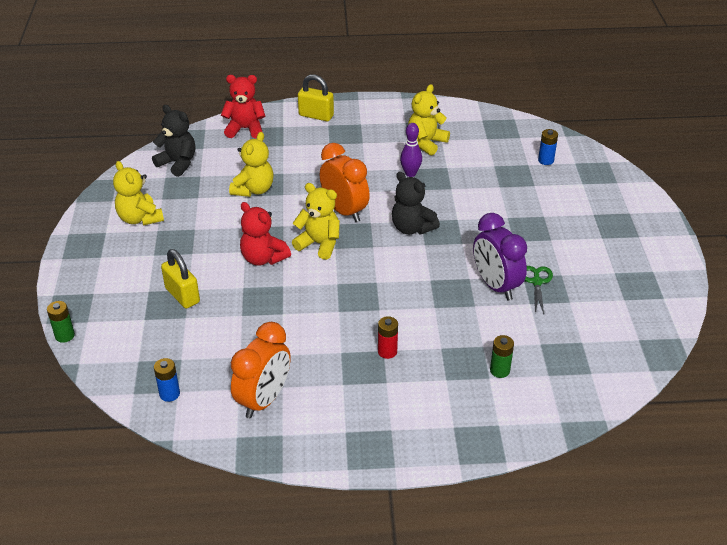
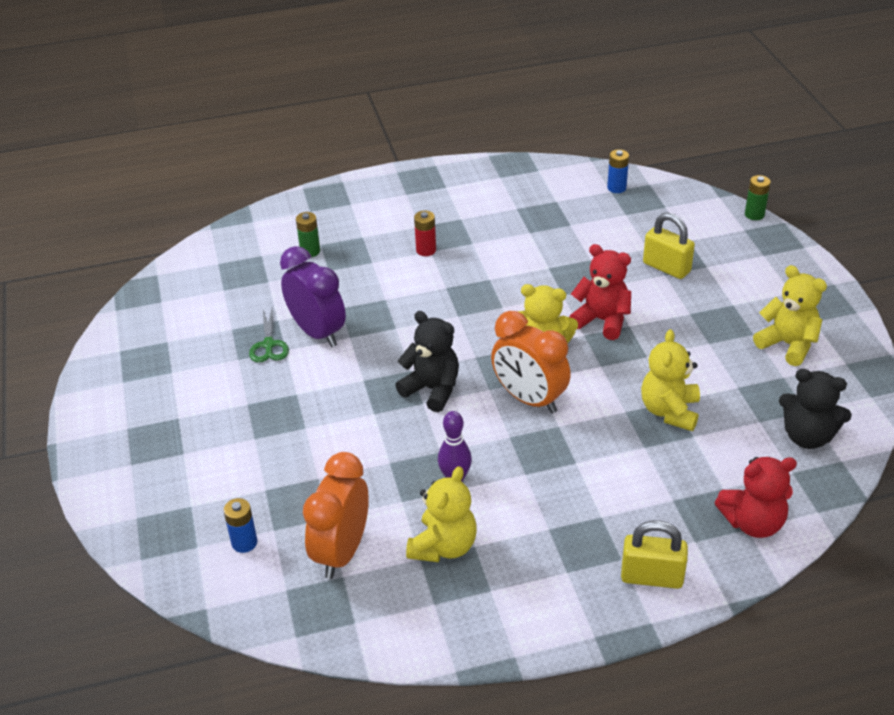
camera: 170 degrees right, 0 degrees up
(264, 400) = (528, 196): orange clock -> orange clock (342, 552)

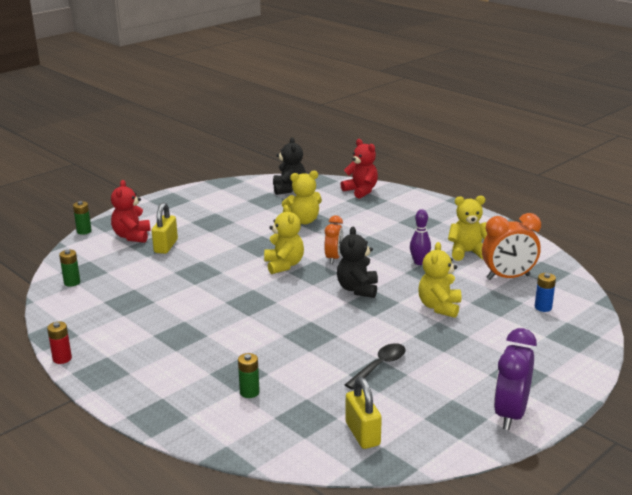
camera: 120 degrees left, 15 degrees down
(269, 345) = (379, 366): green scissors -> black spoon
(317, 332) = (346, 350): purple clock -> purple clock (510, 414)
(426, 250) = (208, 337): red battery -> red battery (62, 358)
(529, 399) = (333, 258): orange clock -> orange clock, size x0.64
(602, 320) = (239, 254): red teddy bear -> red teddy bear (132, 236)
(616, 188) = (72, 282): blue battery -> green battery
(651, 577) = (420, 204): yellow padlock -> yellow padlock (362, 434)
(788, 345) = (218, 203): yellow teddy bear -> yellow teddy bear (439, 307)

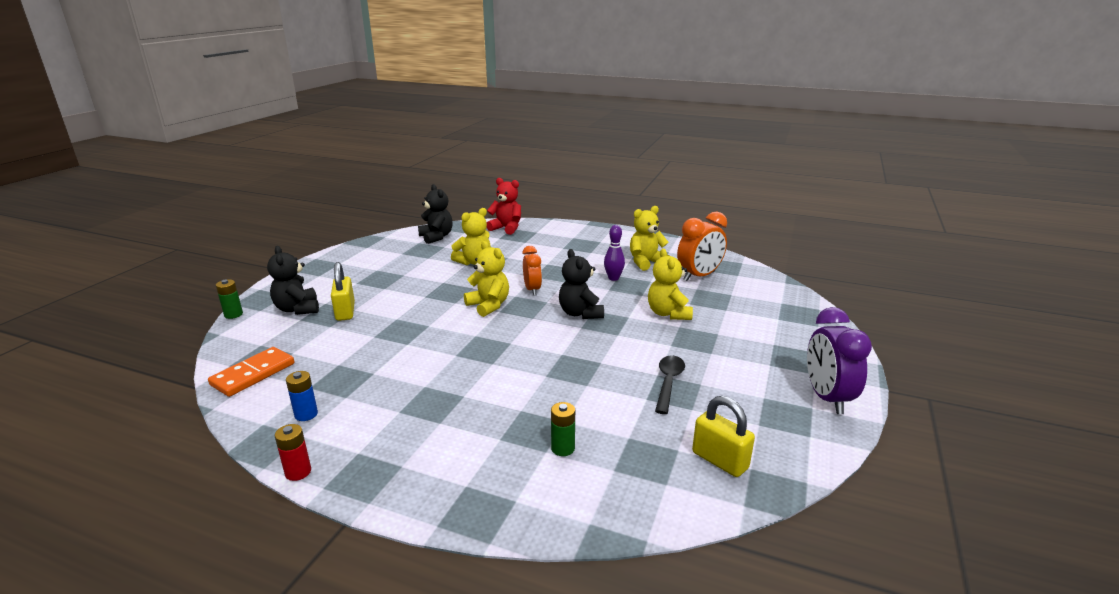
camera: 25 degrees left, 0 degrees up
(72, 282) = (253, 374): green battery -> orange domino
(132, 236) = (297, 309): red teddy bear -> black teddy bear
(543, 307) = (751, 295): blue battery -> blue battery (306, 414)

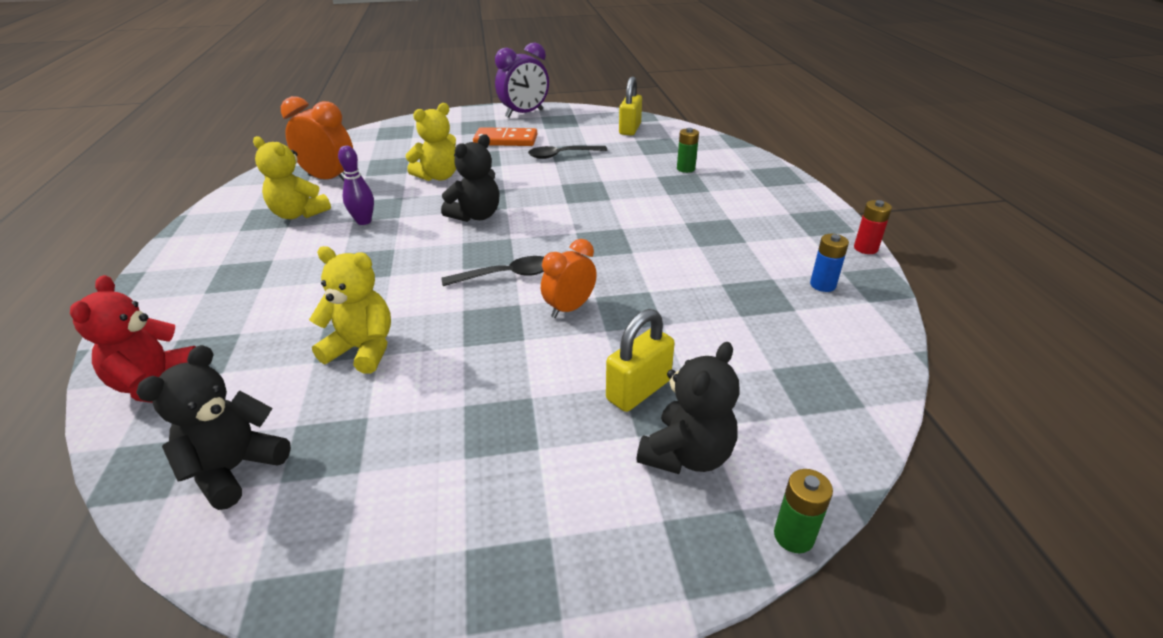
camera: 120 degrees left, 10 degrees up
(253, 374) = (842, 367): orange domino -> orange domino (505, 140)
(489, 305) = (506, 275): yellow teddy bear -> black spoon
(532, 290) = (436, 262): orange clock -> orange clock (569, 308)

